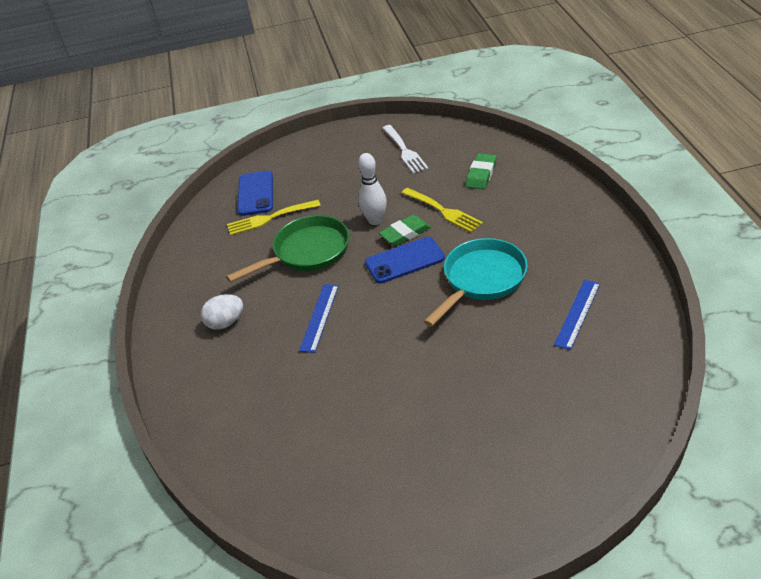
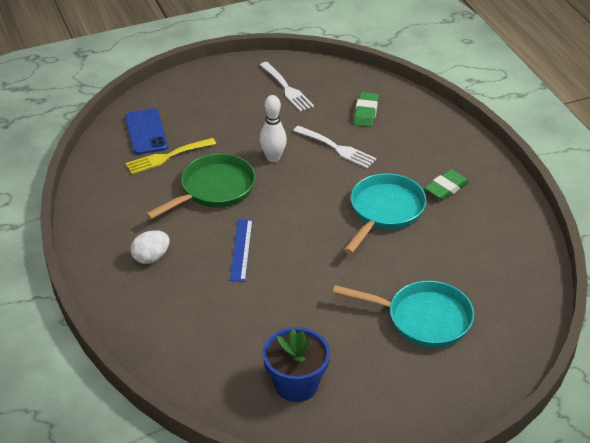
camera: 15 degrees left, 0 degrees up
(342, 477) = (296, 384): none -> blue flower pot
(404, 260) = (310, 195): blue phone -> none
(405, 233) = (305, 170): green eraser -> green eraser (446, 188)
(443, 211) = (337, 148): yellow fork -> white fork
(503, 405) = (423, 319): none -> turquoise pan
(577, 314) = (474, 239): blue ruler -> none

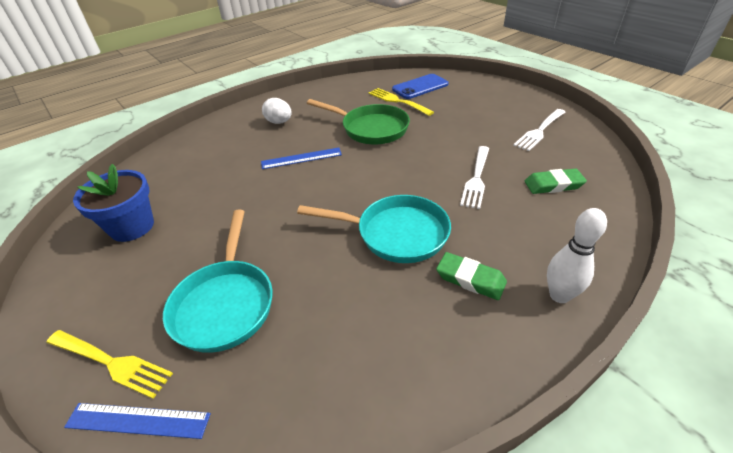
camera: 75 degrees right, 0 degrees up
(273, 158) = (432, 146): white bowling pin -> white bowling pin (559, 295)
(459, 384) = (111, 363): none -> yellow fork
(509, 366) = (138, 420): none -> blue ruler

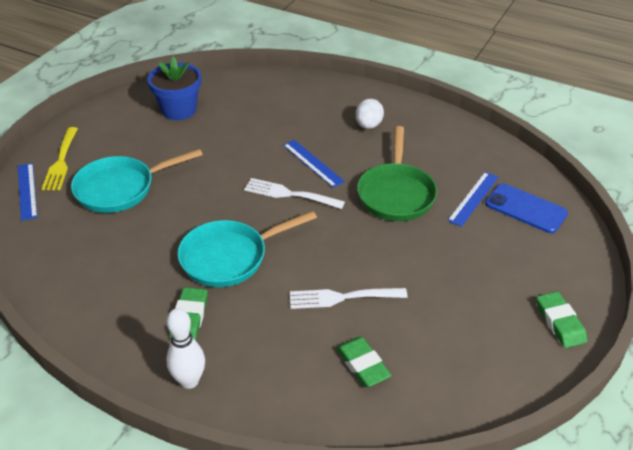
camera: 65 degrees right, 0 degrees up
(396, 233) = (229, 257): turquoise pan -> turquoise pan turned 75 degrees clockwise
(397, 101) = (473, 198): yellow fork -> blue ruler
(529, 101) = (560, 322): none -> green eraser
(539, 131) = (481, 342): white fork -> white fork (289, 194)

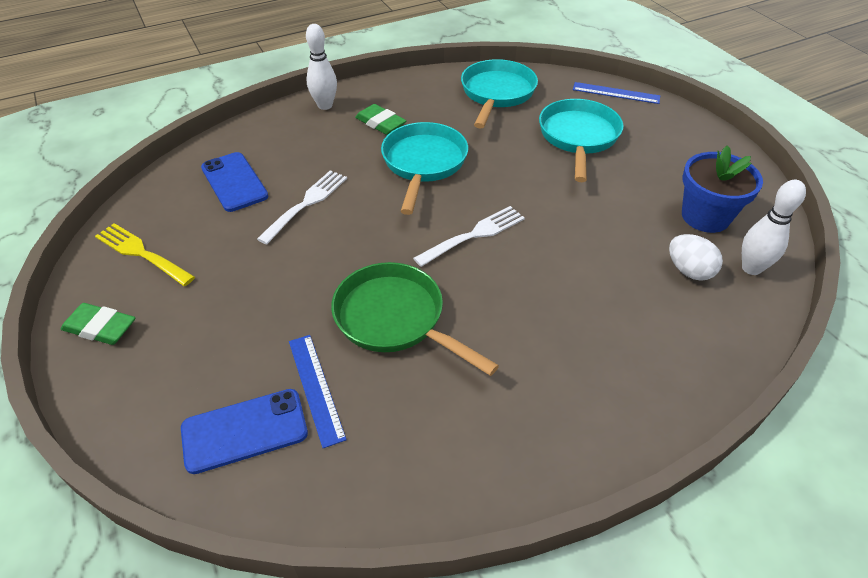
camera: 125 degrees right, 5 degrees up
(61, 161) = (650, 118): yellow fork -> yellow fork (141, 253)
(76, 262) = (496, 94): none -> turquoise pan
(216, 86) = (751, 268): none -> white bowling pin
(312, 163) = (513, 277): blue ruler -> none
(362, 365) = (234, 182): green eraser -> blue phone
(368, 125) = (552, 375): white egg -> white egg (689, 271)

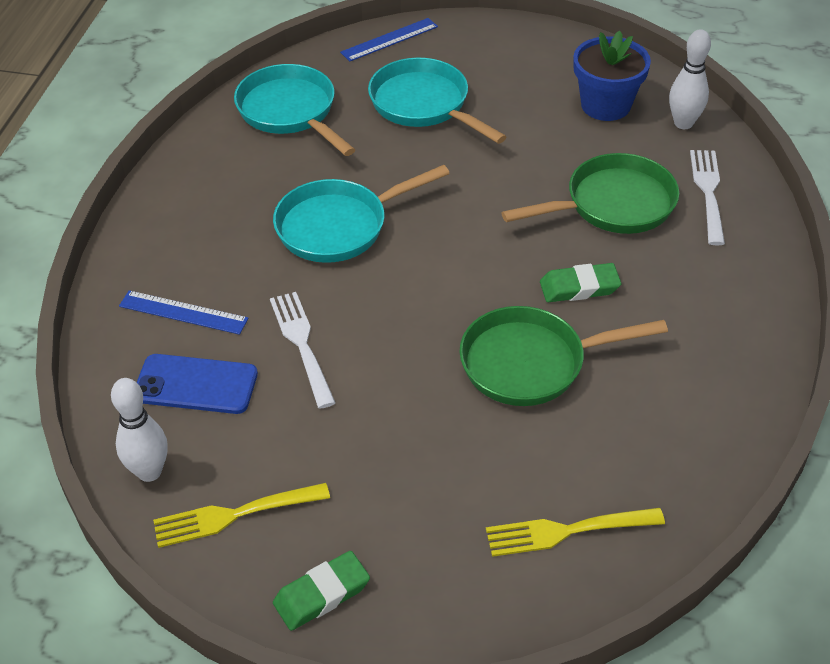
camera: 50 degrees left, 0 degrees up
(244, 431) = (567, 531): blue phone -> yellow fork
(316, 388) = (562, 458): blue ruler -> blue ruler (183, 312)
(325, 105) = (143, 245): white bowling pin -> white bowling pin (149, 472)
(380, 123) = (232, 220): green eraser -> green eraser (579, 287)
(423, 163) = (338, 226): turquoise pan -> turquoise pan turned 75 degrees counterclockwise
(474, 235) = (479, 252): white fork -> white fork (708, 192)
(607, 276) = (613, 204): none -> green pan
(689, 271) = (653, 157): white egg -> none

